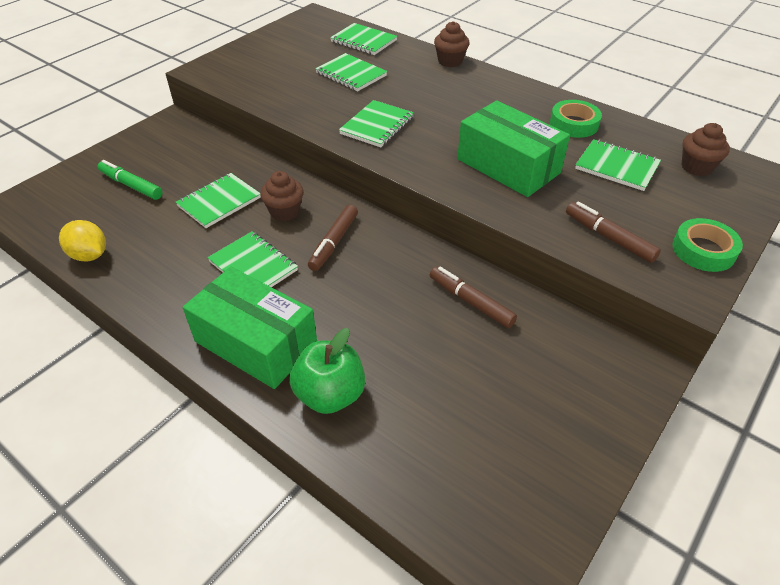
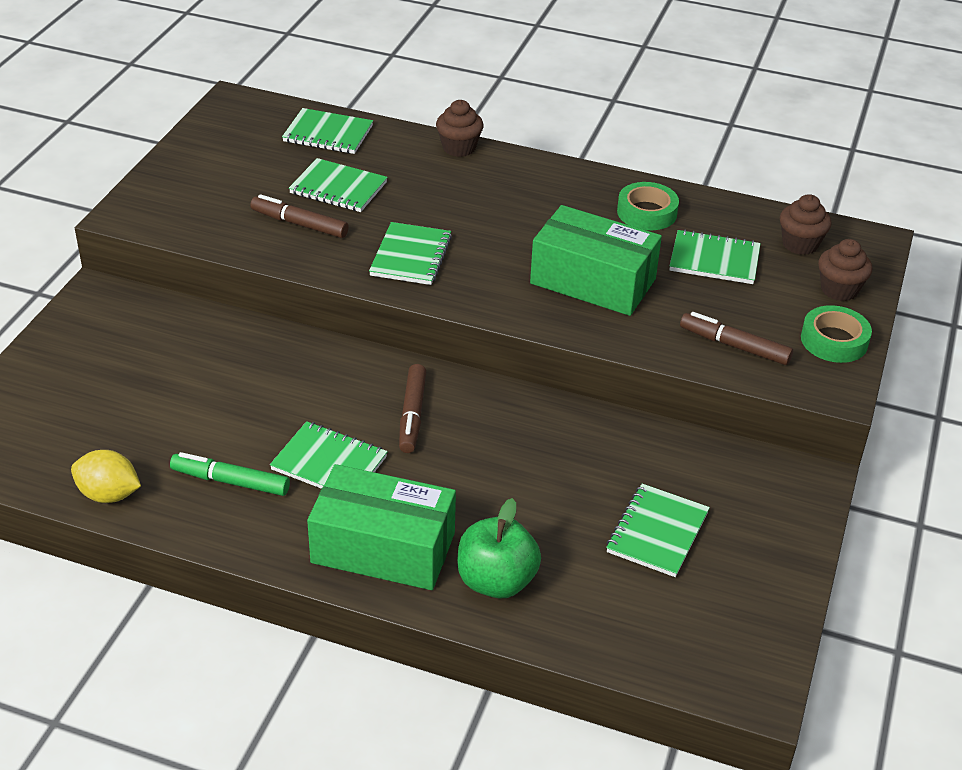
camera: 20 degrees left, 5 degrees down
(131, 185) = (102, 394): green marker -> green marker (230, 481)
(219, 202) = (237, 393): green notebook -> green notebook (657, 532)
(285, 212) = (330, 389): brown cupcake -> brown cupcake (839, 290)
(471, 302) = (603, 450): brown marker -> brown marker (299, 224)

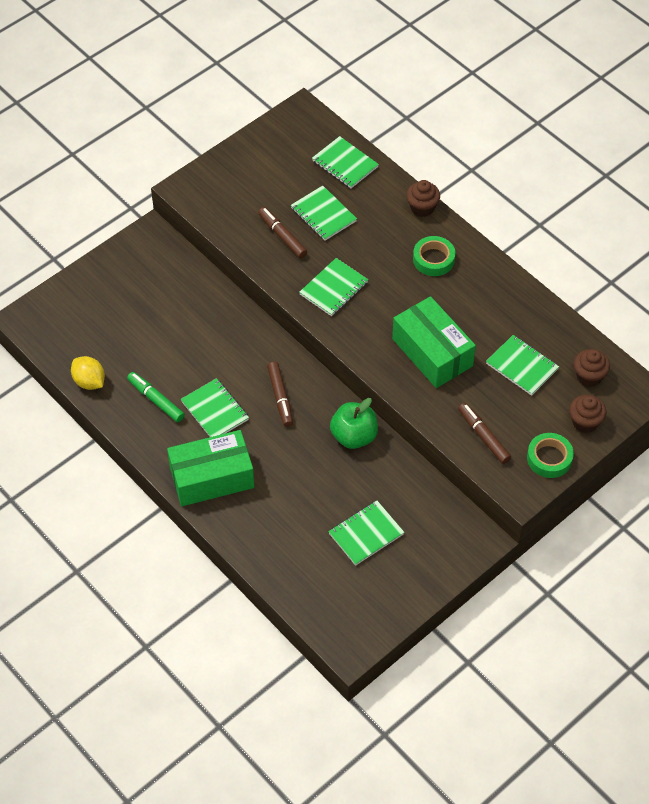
camera: 30 degrees right, 15 degrees up
(383, 547) = (212, 477): green box -> green box turned 60 degrees counterclockwise
(412, 415) = (280, 397): brown marker -> brown marker turned 45 degrees counterclockwise
(496, 581) = (258, 524): green apple -> green apple (354, 436)
(647, 212) = (507, 311): green tape -> green tape (433, 259)

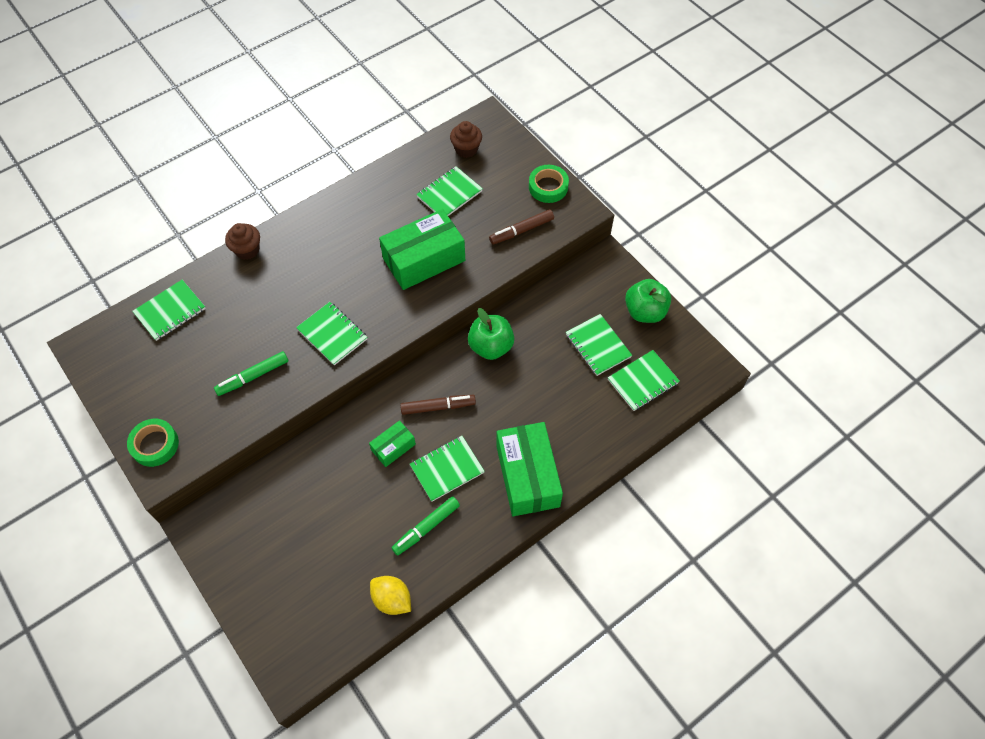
camera: 85 degrees left, 5 degrees up
(89, 381) = (392, 599): yellow lemon -> yellow lemon turned 75 degrees clockwise
(234, 366) = (393, 447): none -> green box
(282, 236) = (253, 376): brown marker -> green marker
(323, 215) = (233, 336): green notebook -> green notebook (643, 381)
(415, 579) = (645, 311): none -> green apple
(433, 259) = (314, 247): green tape -> green tape (155, 445)
(585, 422) = (513, 158): brown cupcake -> none

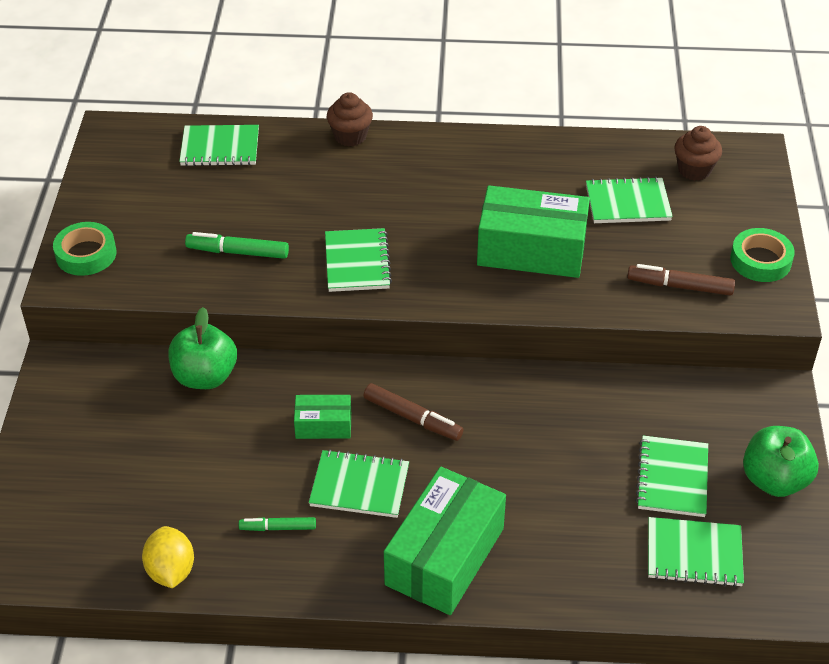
camera: 40 degrees right, 15 degrees down
(426, 527) = (278, 528): green marker -> green marker, size x0.66
(491, 346) = (536, 396): green apple -> green apple (205, 376)

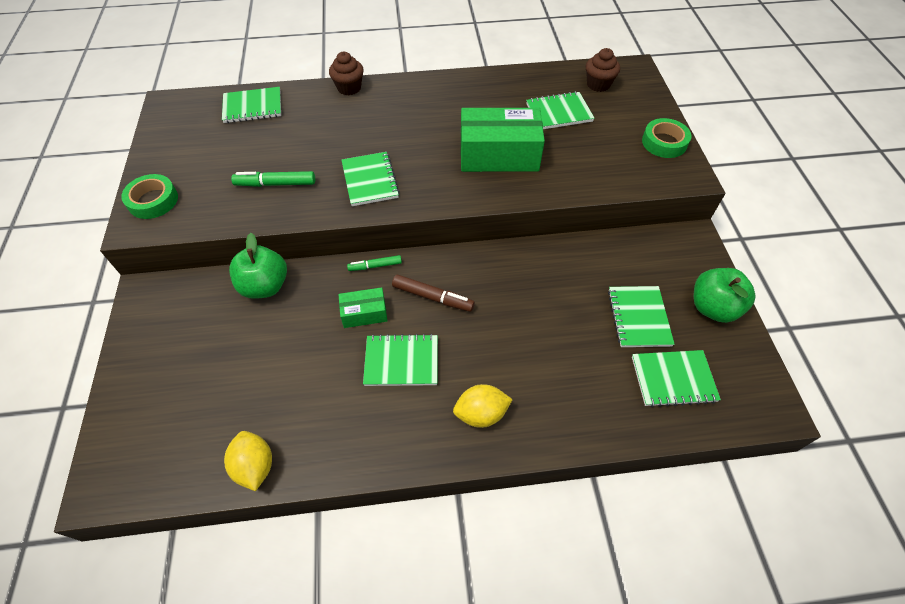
camera: 10 degrees left, 10 degrees up
(278, 528) = (341, 410): green marker -> green marker (375, 266)
(444, 556) = (481, 413): green box -> yellow lemon
(680, 286) = (613, 168): brown marker -> none

